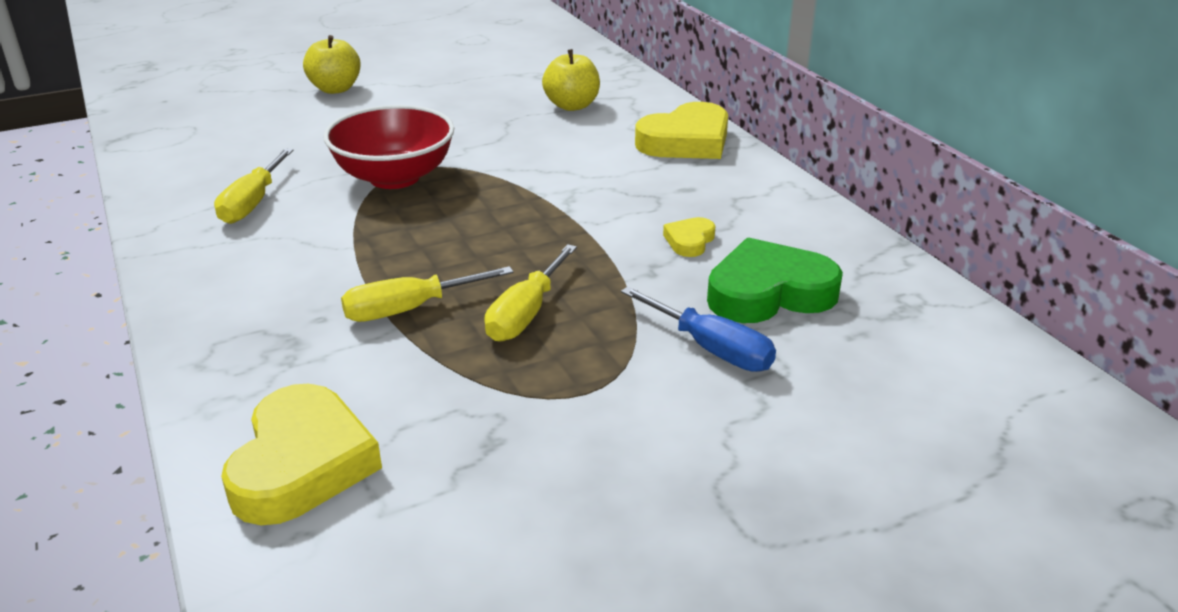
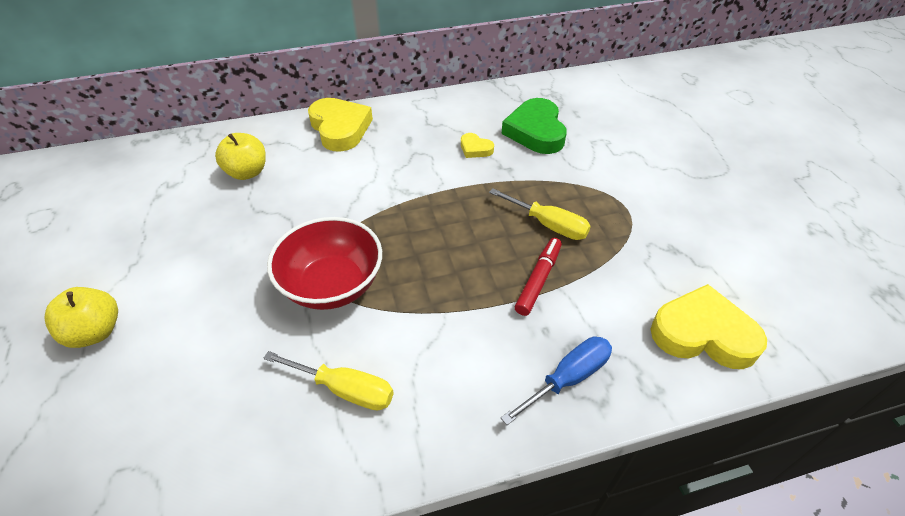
camera: 80 degrees left, 15 degrees up
(409, 309) = (538, 280): yellow screwdriver -> red marker
(711, 349) = (587, 160): blue screwdriver -> blue screwdriver (568, 378)

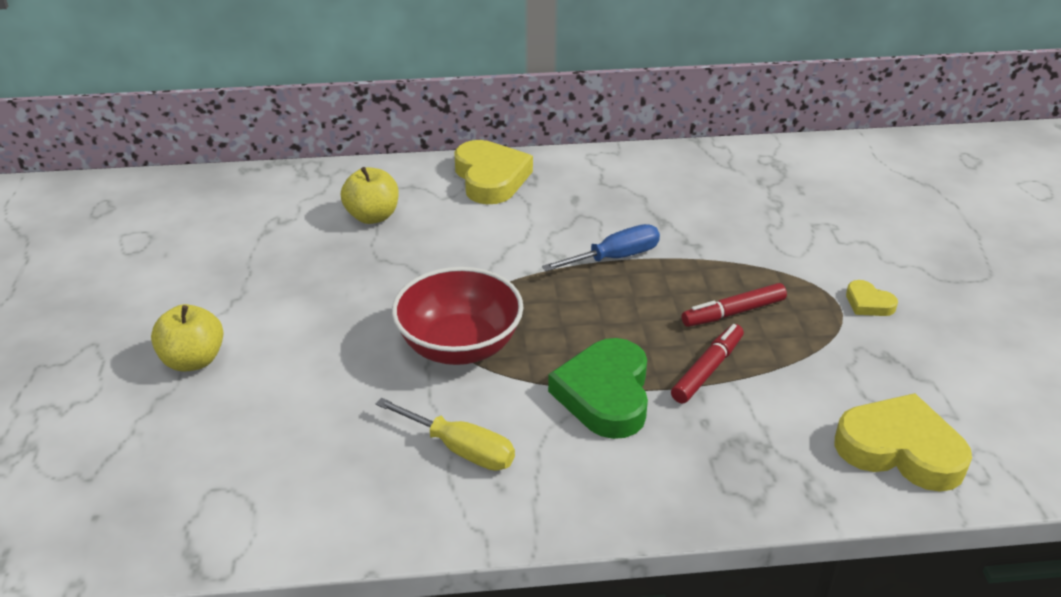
camera: 10 degrees right, 10 degrees down
(475, 149) = (658, 218): yellow heart -> yellow heart (868, 303)
(535, 131) = (741, 205): green heart -> green heart (605, 394)
(548, 225) = (733, 312): yellow screwdriver -> red marker
(568, 378) = (720, 472): blue screwdriver -> blue screwdriver (615, 258)

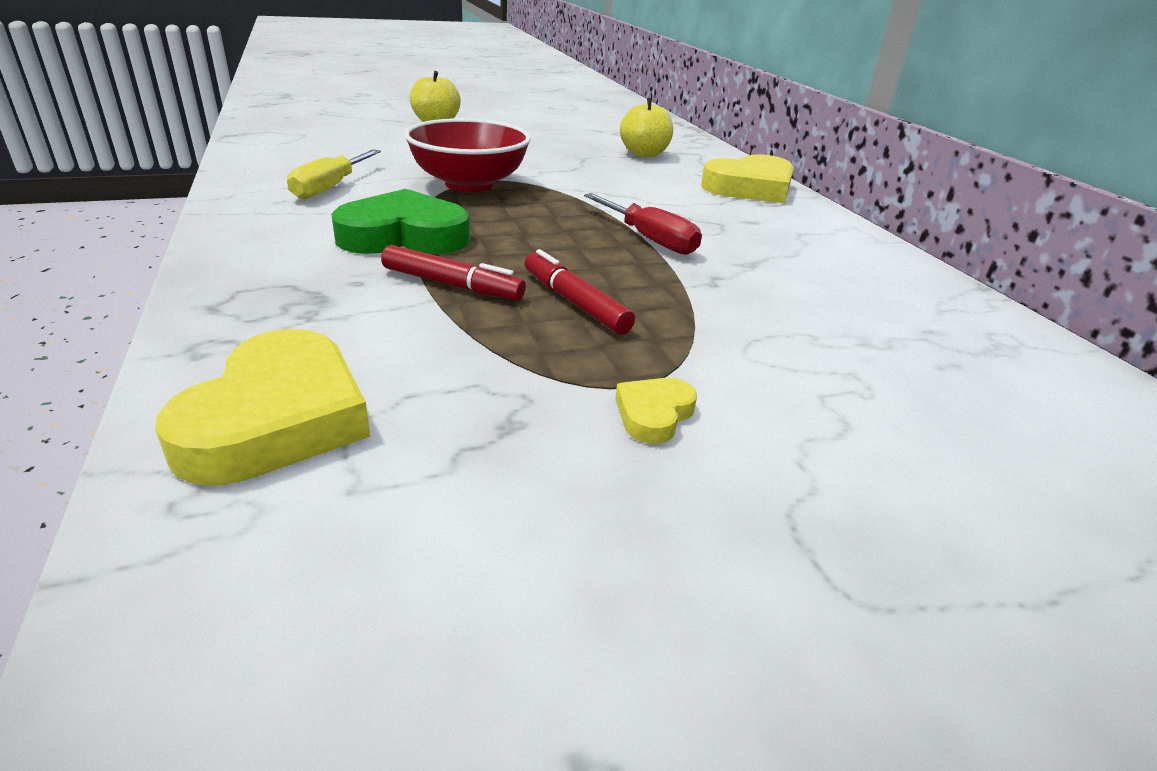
camera: 75 degrees right, 5 degrees down
(615, 258) = (649, 239): blue screwdriver -> red screwdriver

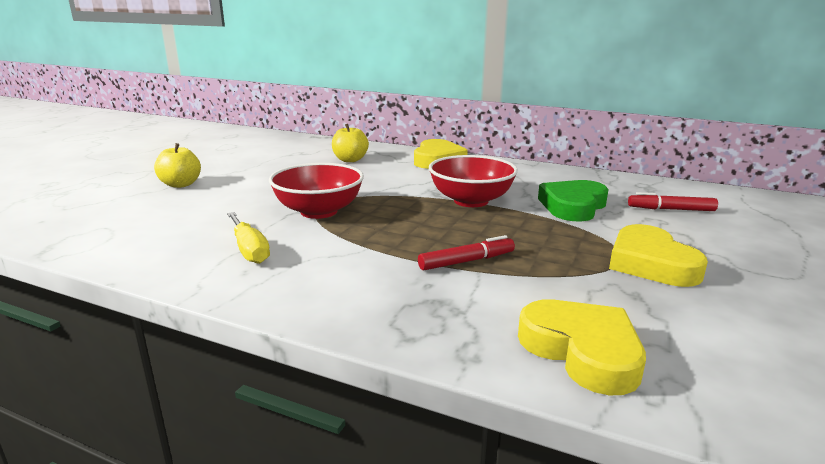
camera: 45 degrees left, 10 degrees down
(404, 236) = (376, 253): green heart -> green heart (573, 206)
(575, 303) = (525, 241): red marker -> red marker (671, 209)
(649, 239) = (471, 201): red screwdriver -> red bowl
(654, 414) = (650, 263): yellow heart -> yellow heart, size x2.08

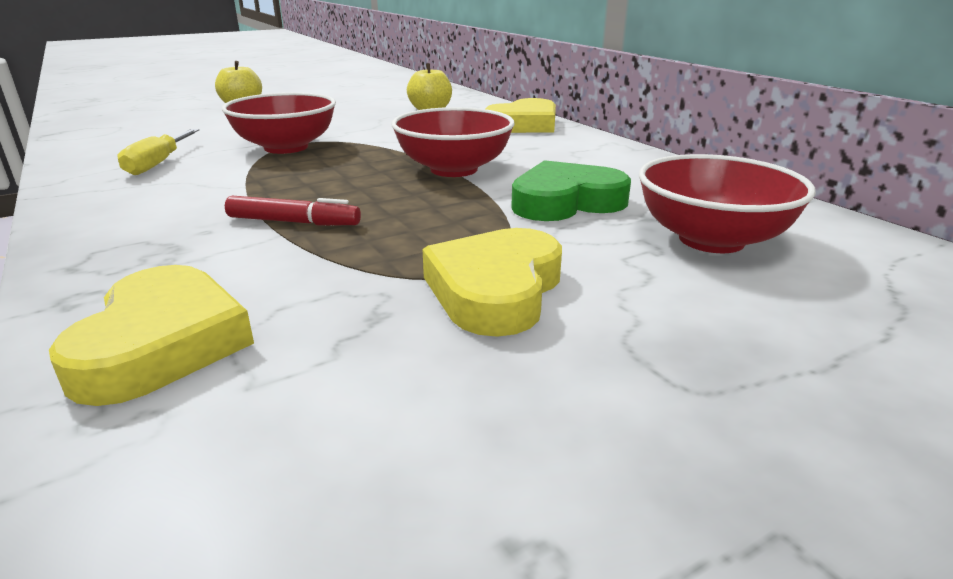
camera: 35 degrees right, 5 degrees up
(671, 209) = (711, 240): red marker -> red bowl

